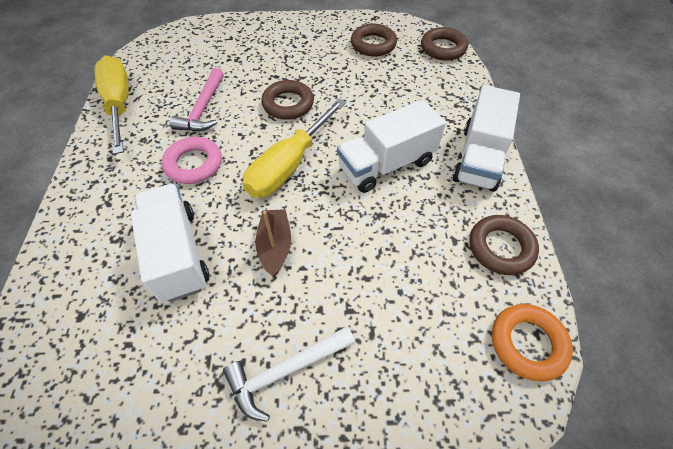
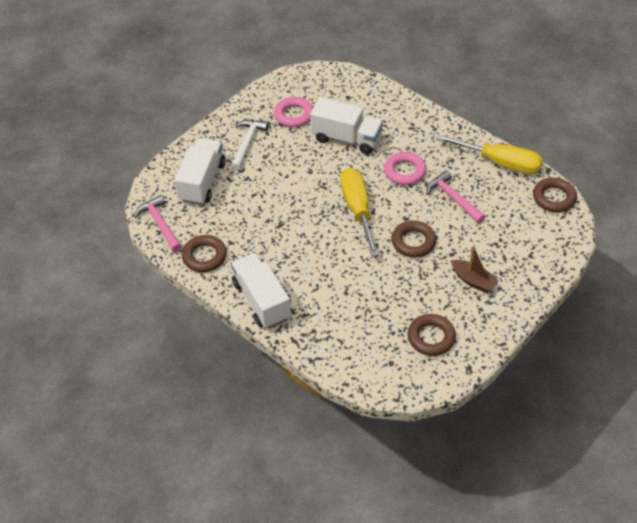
camera: 135 degrees right, 5 degrees down
(173, 358) = (294, 115): none -> pink ring
(275, 246) = (310, 173): brown boat -> brown boat (473, 280)
(386, 164) = (308, 253): white truck -> white truck (202, 182)
(443, 48) = (379, 380): brown ring -> brown ring (554, 198)
(527, 343) = (160, 224): orange ring -> pink hammer

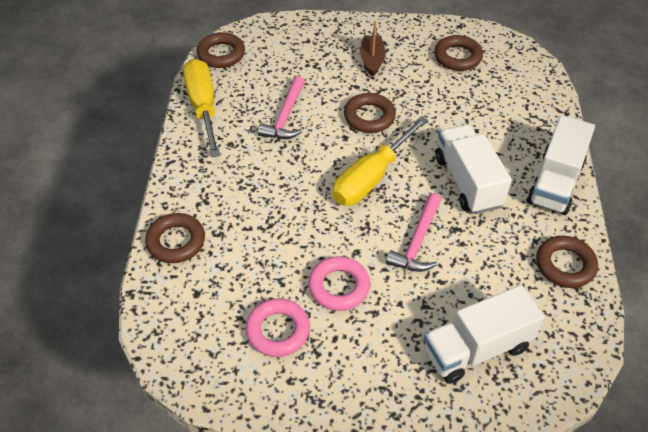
camera: 130 degrees left, 0 degrees up
(160, 224) = (577, 343): pink hammer -> pink hammer (417, 241)
(247, 143) = (371, 347): white hammer -> none
(346, 138) = (274, 249): white truck -> white truck (468, 182)
(391, 103) = (176, 241): none -> brown ring
(405, 171) = (281, 170): pink ring -> pink ring (339, 287)

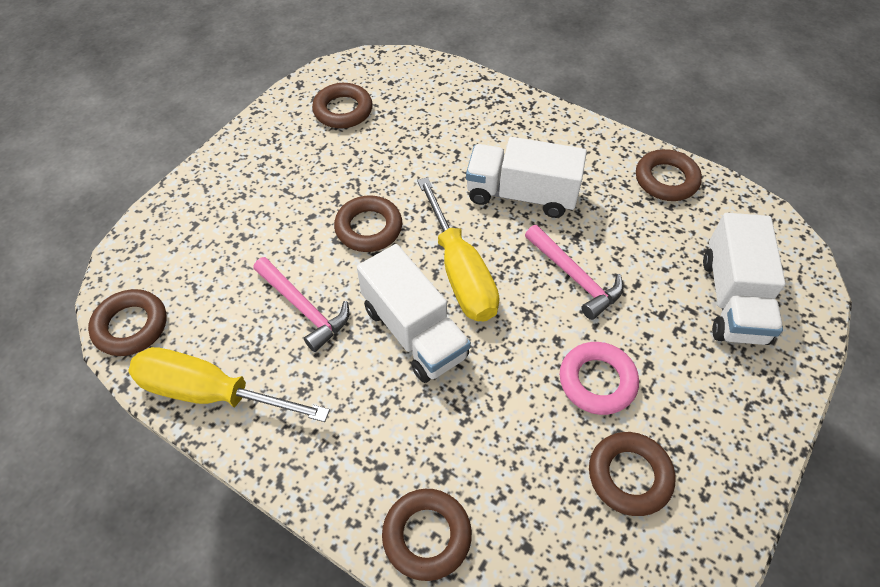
camera: 60 degrees left, 5 degrees up
(278, 330) = (629, 476): pink ring -> brown ring
(372, 60) = (283, 181): brown boat -> none
(555, 182) = (564, 132): white truck -> white truck (414, 332)

